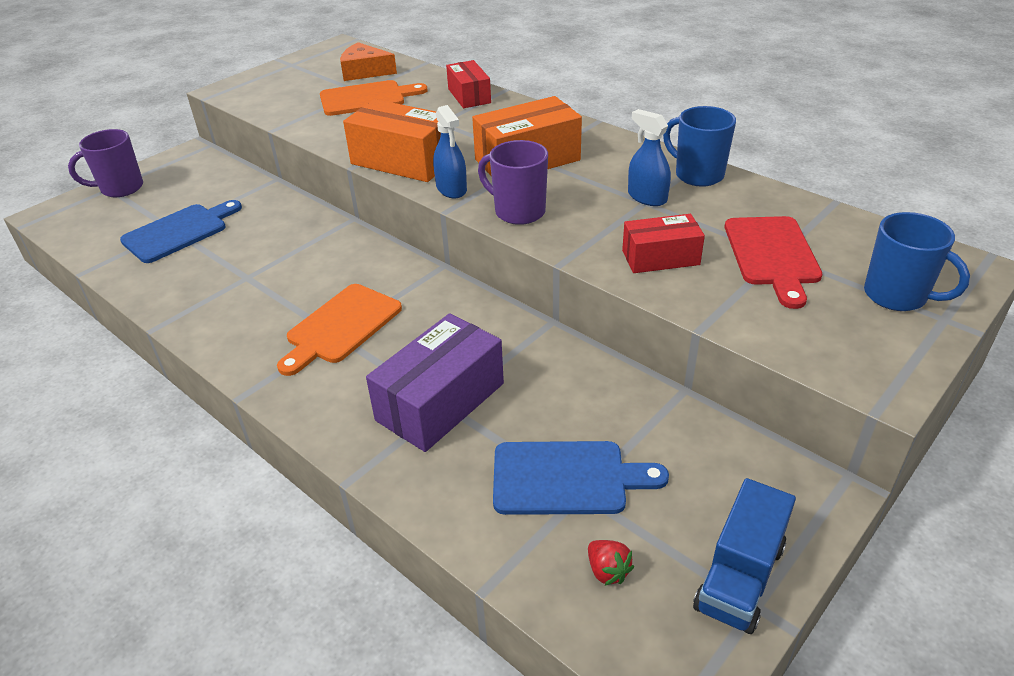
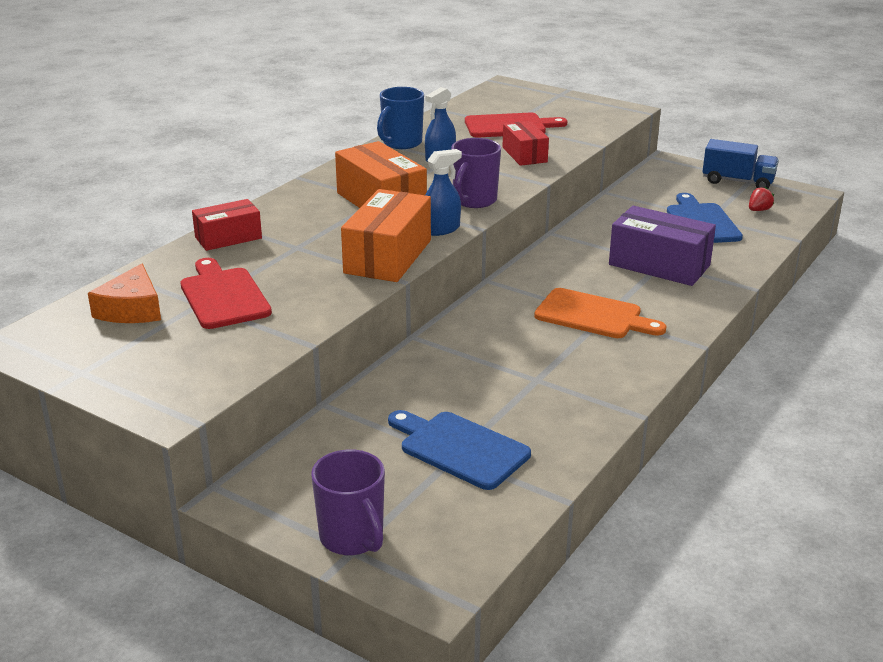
camera: 100 degrees left, 10 degrees down
(367, 98) = (223, 296): orange cutting board -> red cutting board
(897, 296) = (542, 101): blue mug -> none

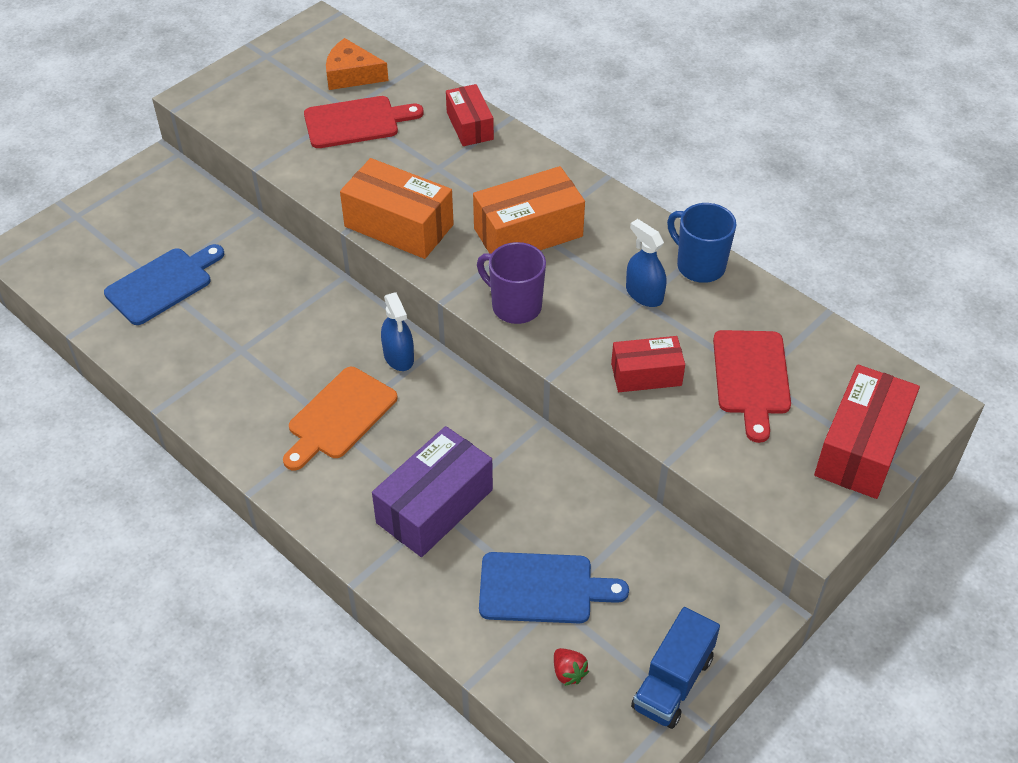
camera: 100 degrees right, 20 degrees up
(352, 538) = (88, 217): purple mug -> none
(441, 229) = (449, 270): blue spray bottle -> blue spray bottle (398, 356)
(553, 100) = (861, 447): none -> red box

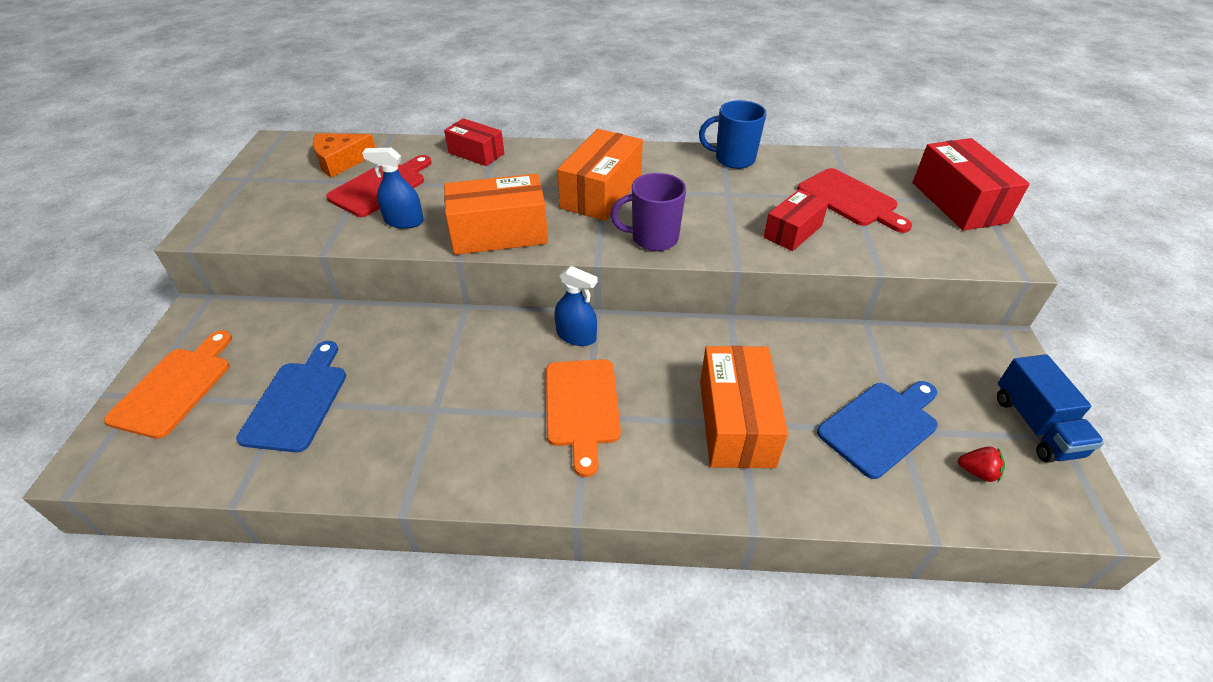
camera: 40 degrees left, 5 degrees down
(101, 223) = (175, 387): none -> orange cutting board
(434, 506) = (735, 422): purple box -> orange box
(644, 294) = (724, 189): blue spray bottle -> blue spray bottle (404, 221)

